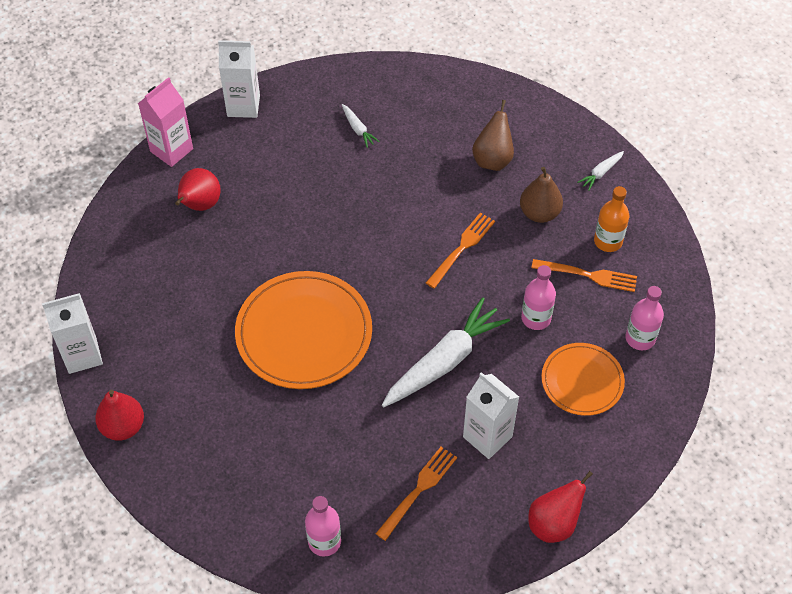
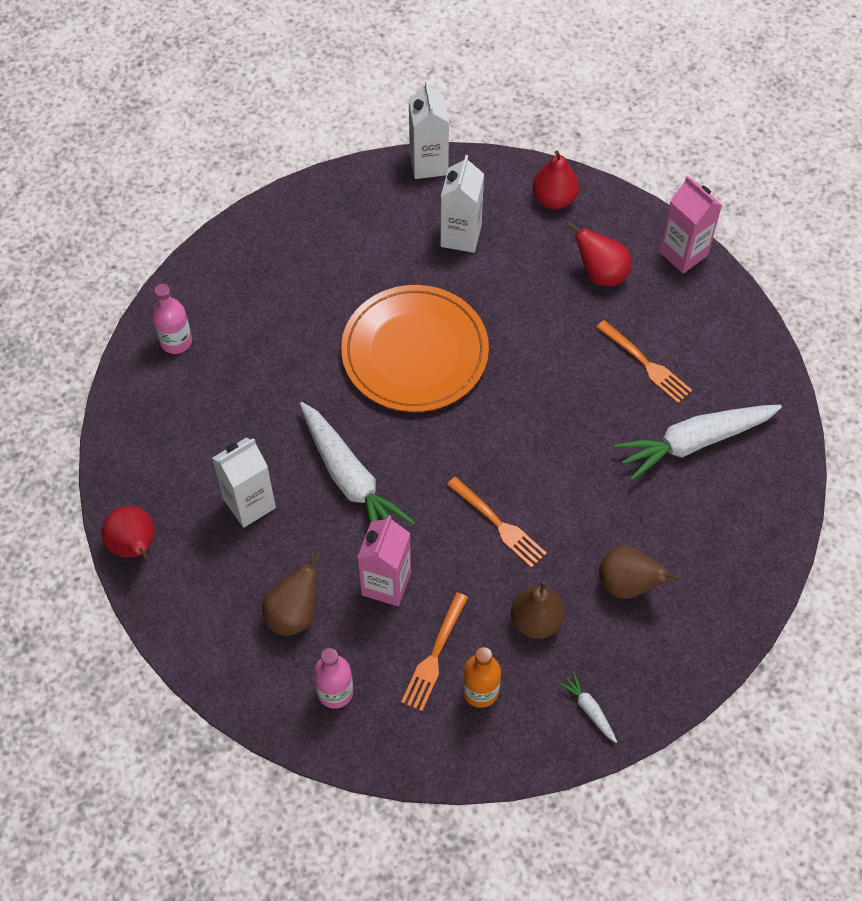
camera: 100 degrees right, 5 degrees up
(123, 427) = (340, 192): red pear -> red pear (554, 199)
(243, 106) = (743, 328): white carton -> white carton (461, 236)
(358, 129) = (694, 442): white carrot -> white carrot, size x2.32
(418, 490) = (206, 429): orange fork -> orange fork (645, 364)
(536, 318) = (386, 583): pink bottle -> pink carton
(582, 381) = (294, 614): orange plate -> brown pear

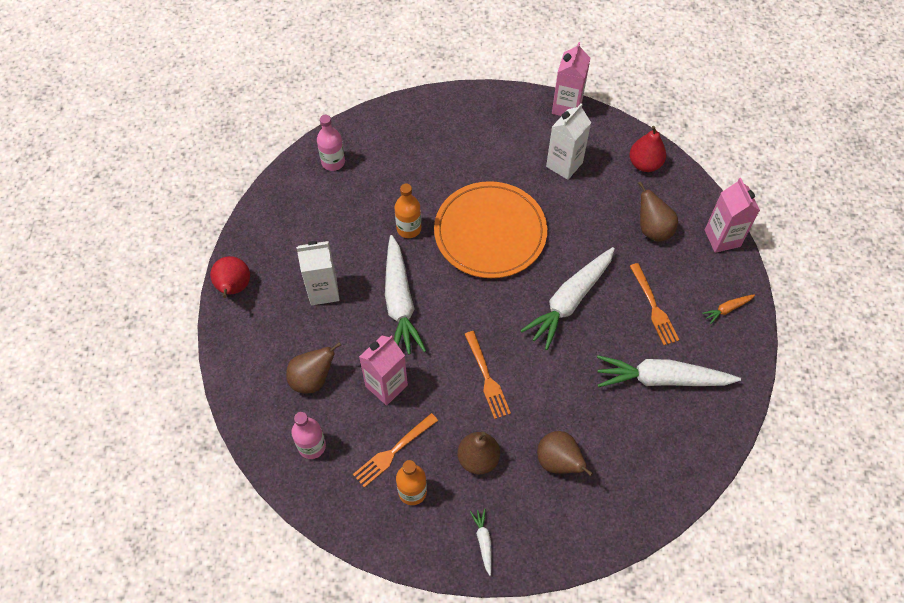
camera: 25 degrees right, 0 degrees up
(314, 386) = (409, 228): none -> orange bottle
(428, 164) = (567, 107): white carton -> pink carton
(548, 396) = (569, 301): none -> white carrot
(601, 273) = (653, 229): red pear -> brown pear
(727, 333) = (727, 309): none -> orange carrot

